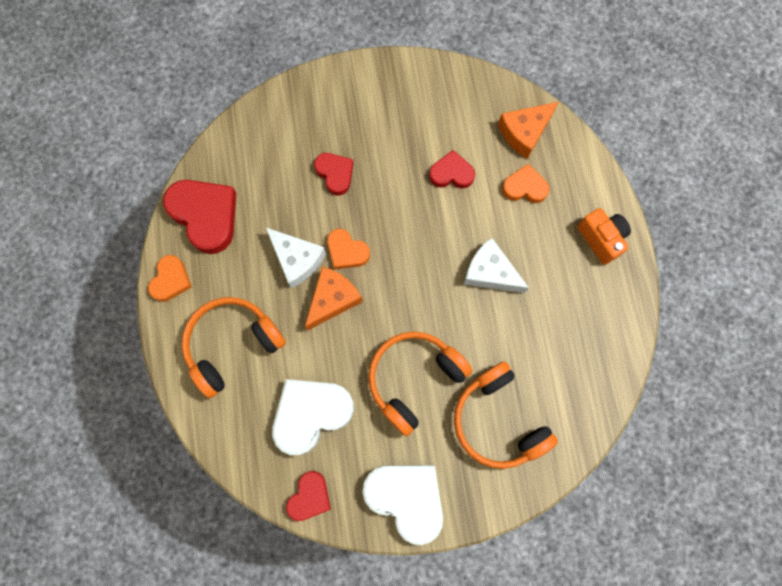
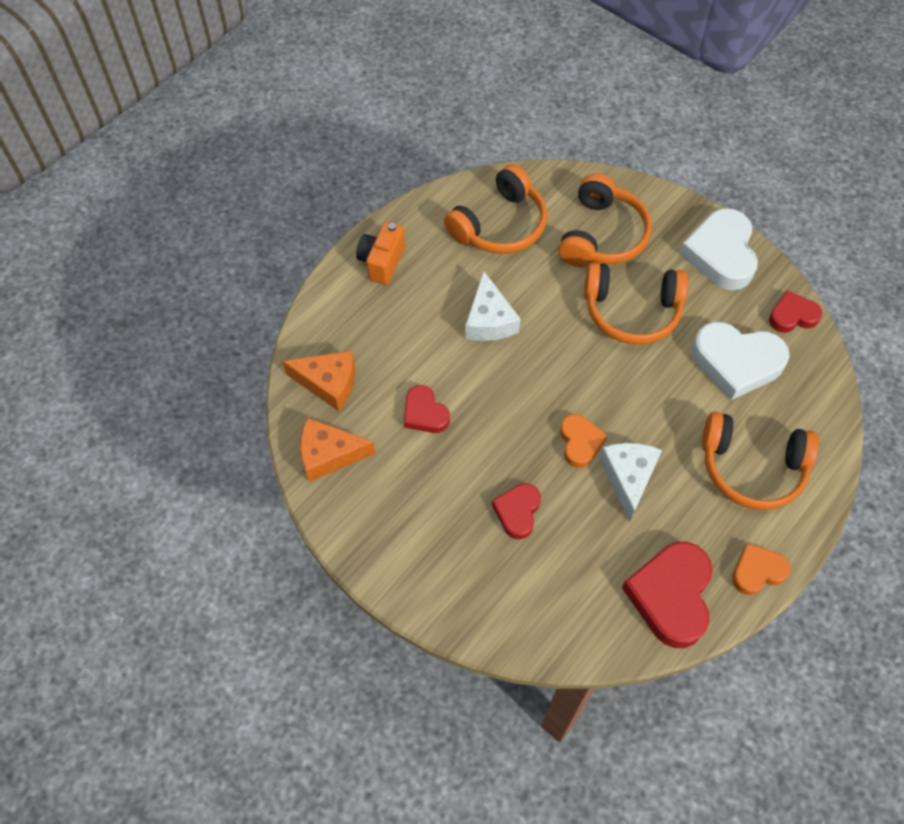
camera: 130 degrees left, 15 degrees down
(333, 299) = (632, 420): orange cheese -> orange cheese (329, 454)
(524, 187) = (385, 347): orange heart -> none
(569, 351) = (500, 225): none -> orange headphones

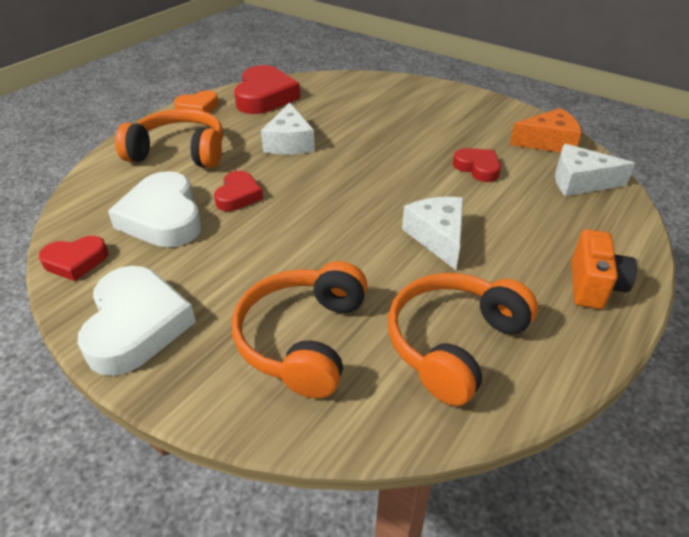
camera: 175 degrees right, 20 degrees down
(328, 383) = (580, 181): orange cheese -> white cheese
(517, 512) = (380, 123): red heart -> red heart (238, 195)
(580, 442) = (331, 158): orange heart -> none
(632, 311) = (271, 254): orange headphones -> none
(736, 362) = (163, 217): white heart -> white heart turned 120 degrees counterclockwise

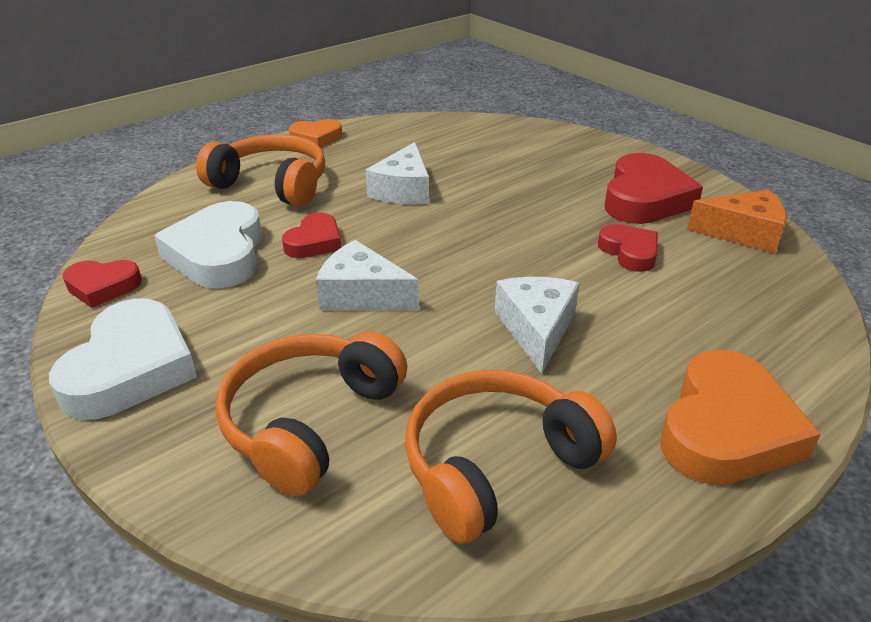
camera: 15 degrees right, 5 degrees down
(265, 97) = (399, 134): red heart -> red heart (645, 198)
(580, 181) = (767, 290): white cheese -> white cheese (362, 295)
(593, 286) = (726, 429): orange camera -> orange heart

